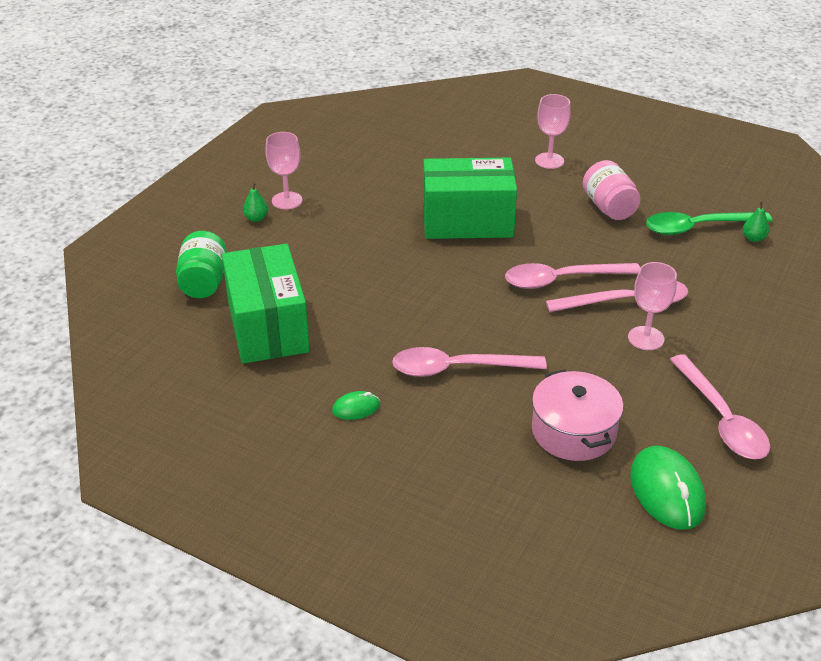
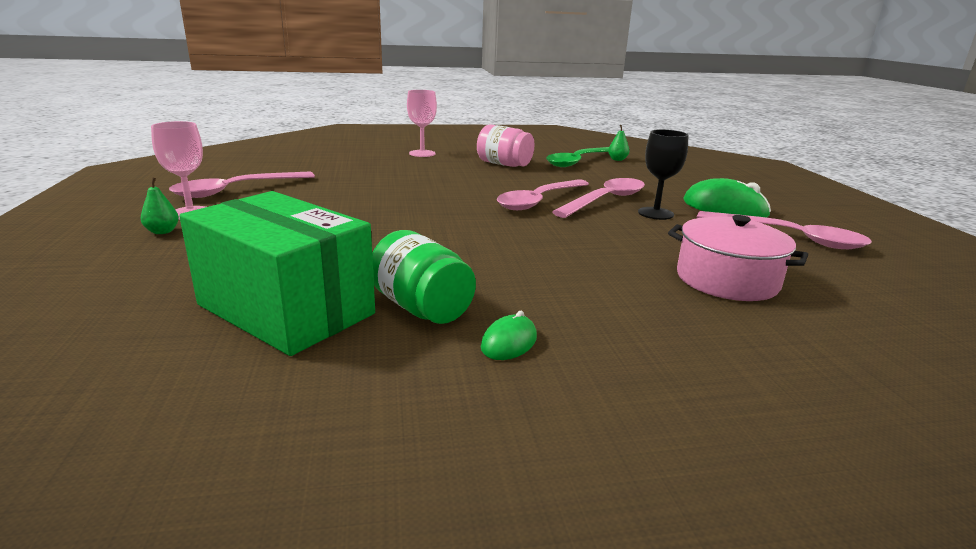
camera: 40 degrees left, 15 degrees down
(203, 282) = (134, 297): green jar -> green jar (422, 308)
(457, 368) = (555, 274): pink spoon -> pink spoon (236, 190)
(467, 221) = (406, 189): green box -> none
(646, 338) = (655, 213): pink goblet -> black goblet
(666, 491) = (863, 290): green mouse -> green mouse (724, 208)

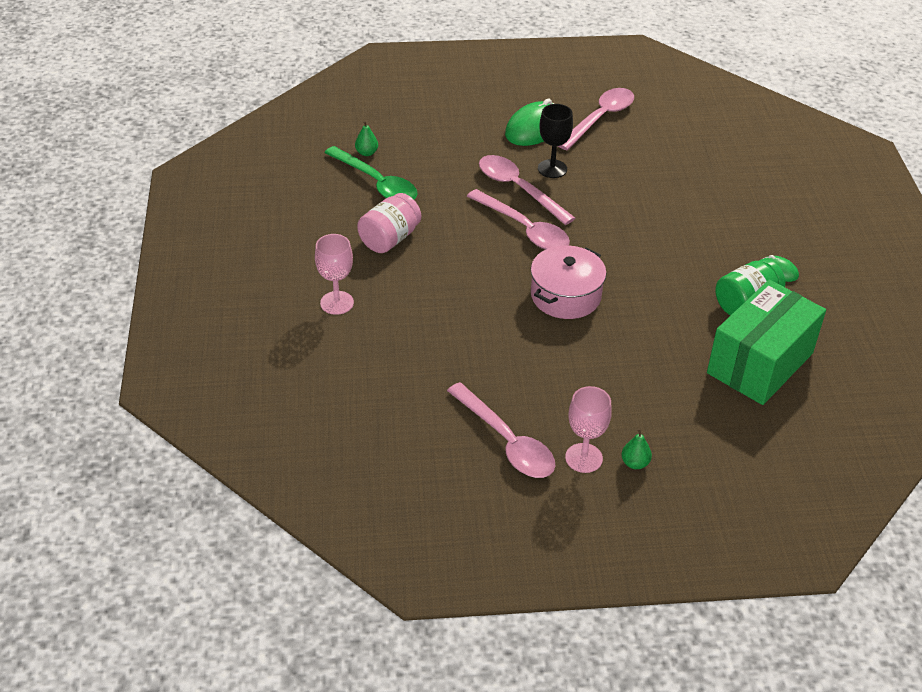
camera: 85 degrees left, 20 degrees up
(727, 280) = (681, 170): pink pot -> pink pot (565, 296)

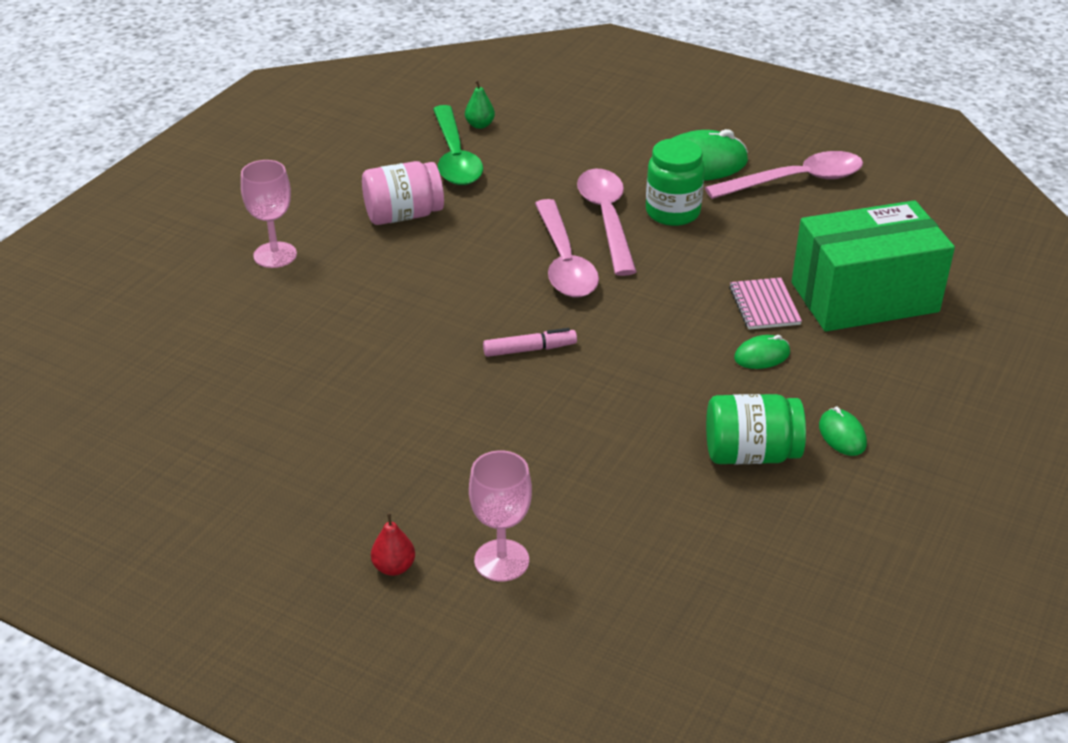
camera: 35 degrees right, 5 degrees down
(507, 442) = (279, 471): pink spoon -> none
(552, 169) = (672, 212): black goblet -> green jar
(565, 296) = (529, 349): pink pot -> pink marker
(584, 458) = (342, 531): pink goblet -> pink goblet (501, 560)
(635, 463) = (394, 567): green pear -> red pear
(664, 209) = (764, 306): none -> pink notebook
(693, 241) = (762, 356): none -> green mouse
(760, 363) = (688, 531): green box -> green box (864, 297)

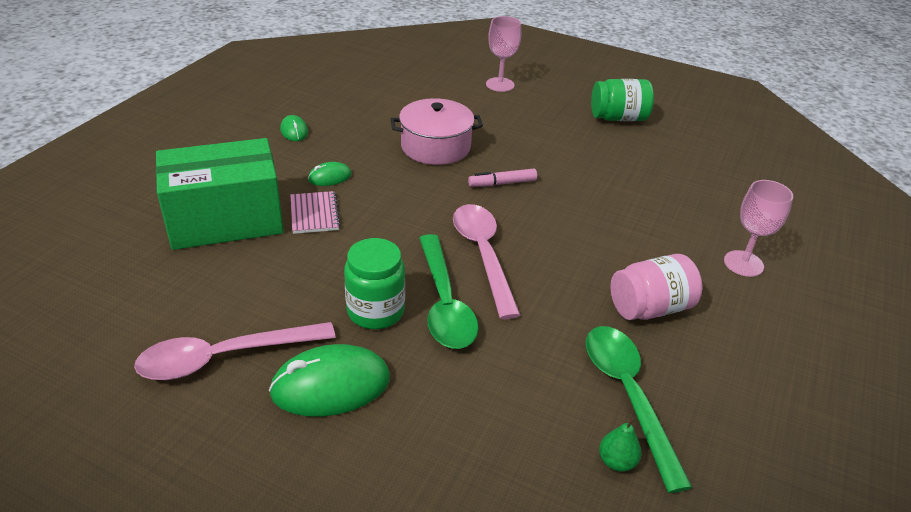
camera: 175 degrees right, 0 degrees up
(394, 567) = (554, 83): red pear -> none
(607, 218) = (444, 303): pink spoon -> green spoon
(621, 409) = (435, 147): none -> pink pot
(750, 454) = (356, 123): green jar -> green jar (618, 118)

